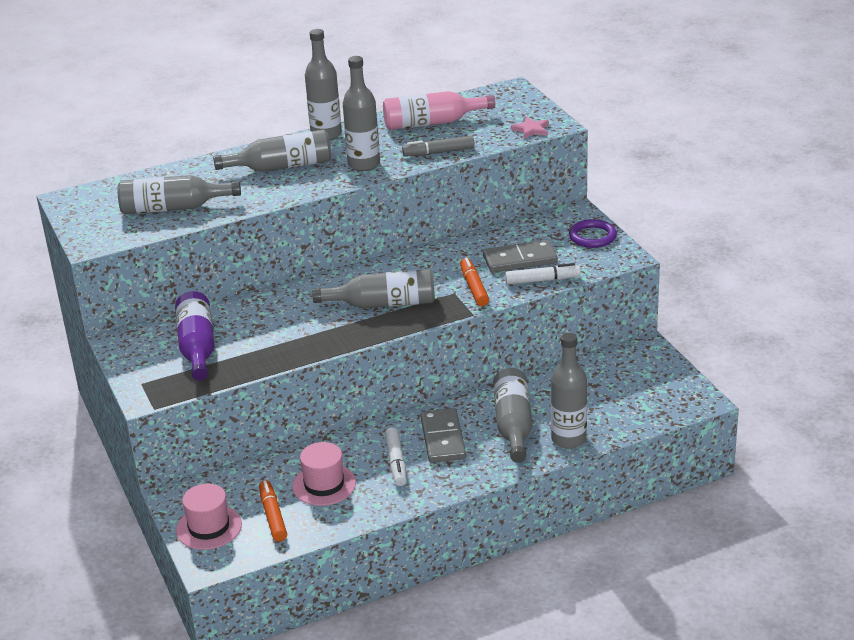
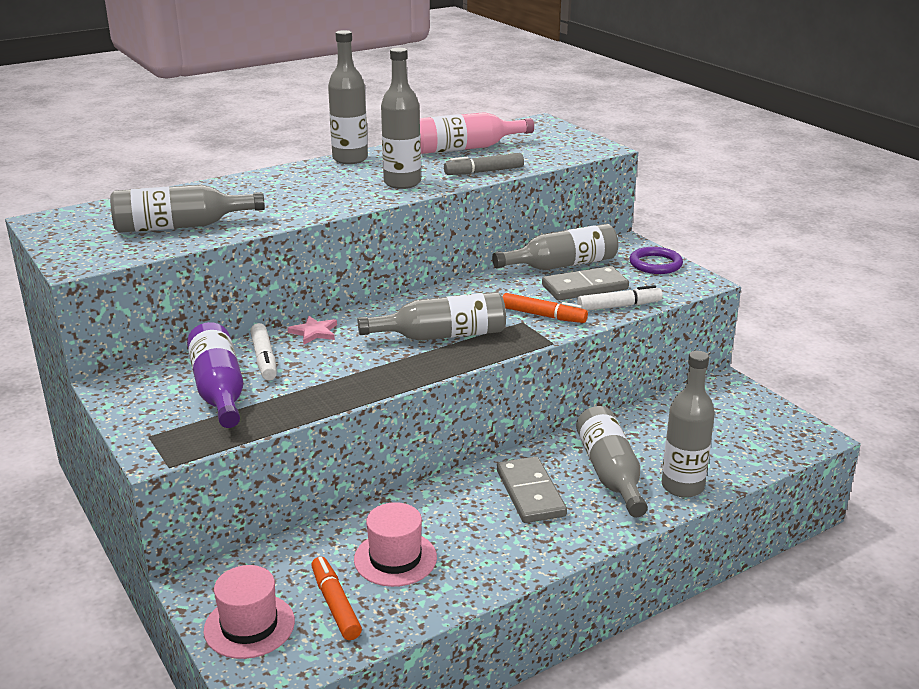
camera: 10 degrees left, 5 degrees down
(282, 167) = (306, 187): grey bottle -> grey bottle (562, 265)
(396, 462) = (481, 525): white marker -> white marker (264, 359)
(474, 287) = (543, 315): orange marker -> orange marker turned 135 degrees clockwise
(531, 129) = (578, 152): pink star -> pink star (314, 332)

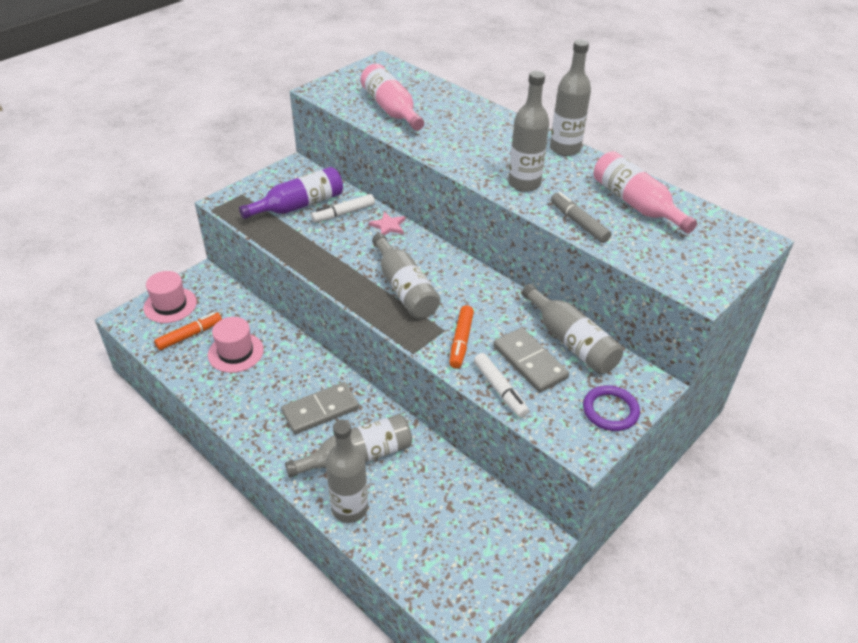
camera: 75 degrees right, 15 degrees up
(180, 226) = (391, 109): grey bottle -> pink bottle

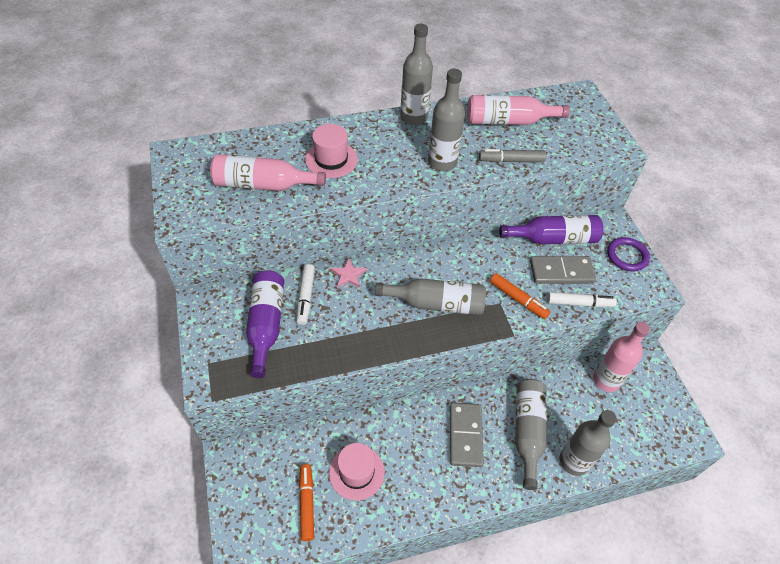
camera: 60 degrees left, 10 degrees up
(170, 305) = (250, 505): pink hat -> pink hat (331, 159)
(475, 505) = (606, 380): none -> pink bottle
(571, 341) = (553, 239): grey bottle -> purple bottle

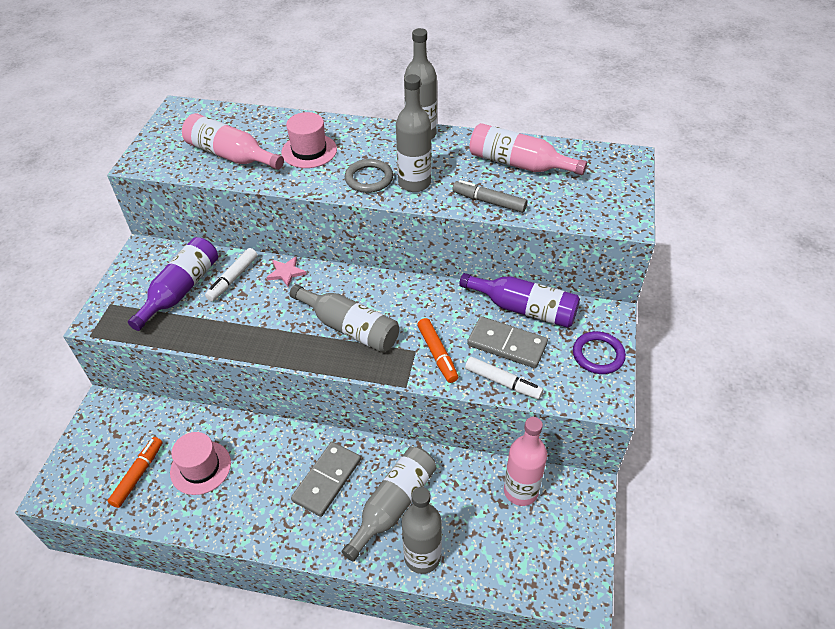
camera: 30 degrees right, 5 degrees down
(402, 169) = (369, 178): none -> grey ring

